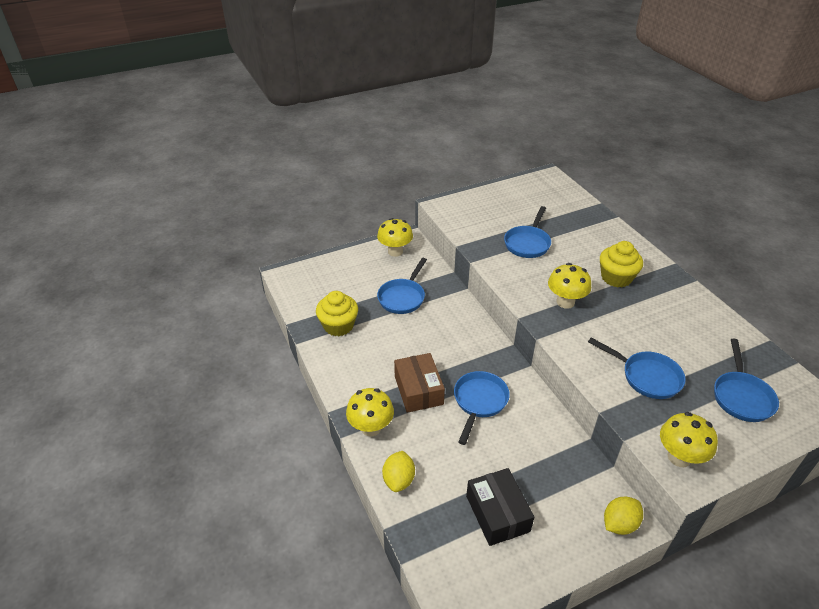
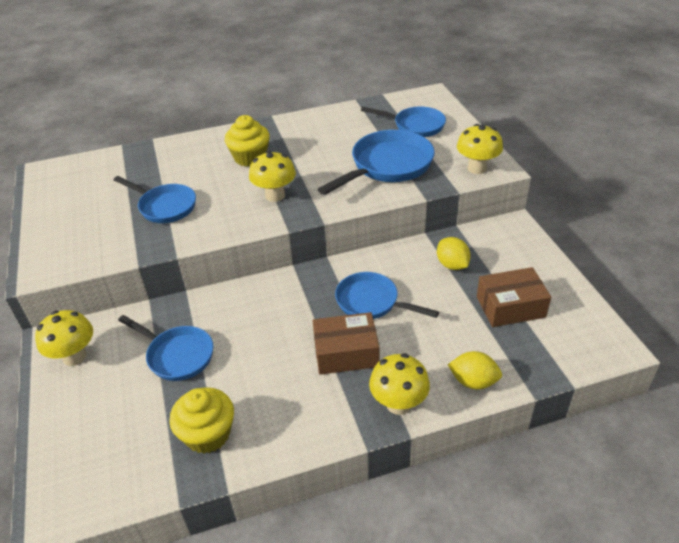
camera: 80 degrees left, 0 degrees up
(497, 513) = (510, 307): black box -> brown box
(619, 524) = (515, 233): yellow lemon -> yellow lemon (452, 265)
(646, 377) = (387, 166): blue pan -> blue pan, size x1.51

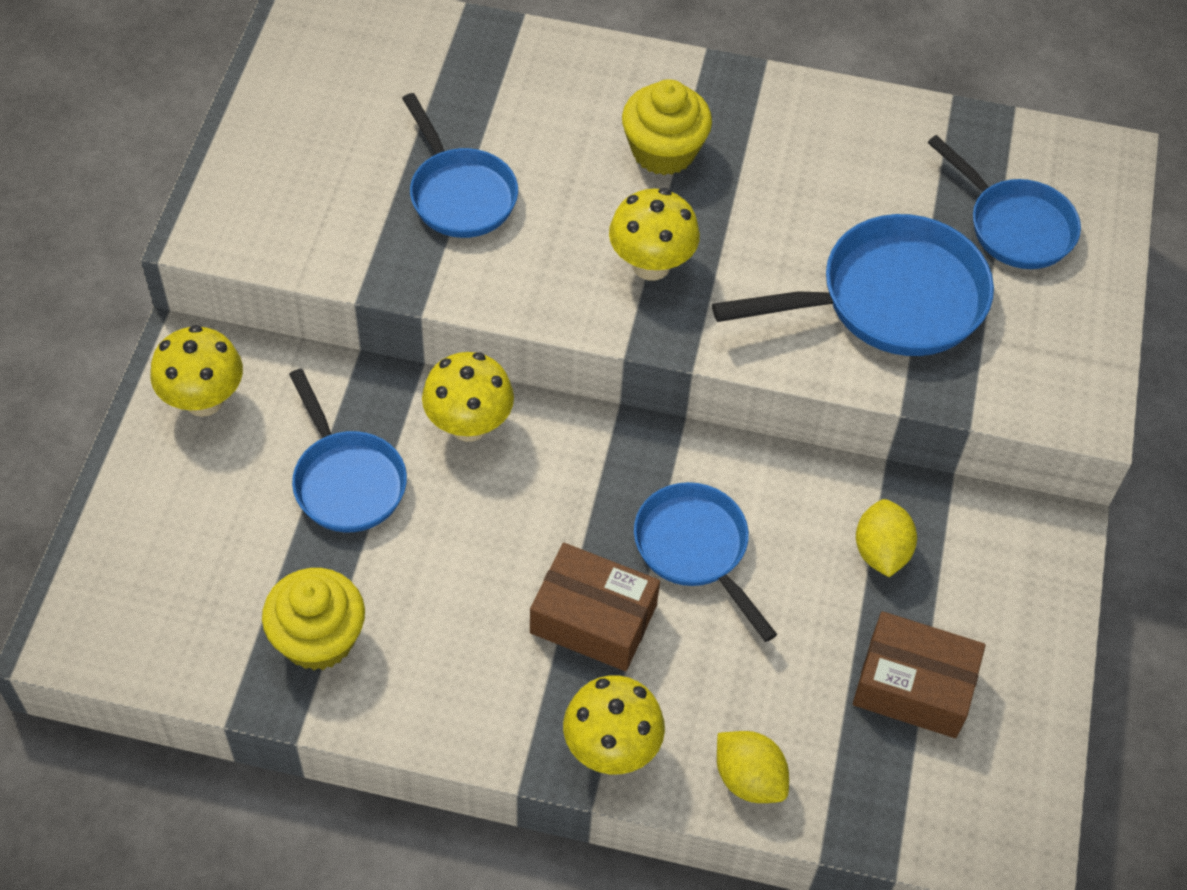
camera: 25 degrees right, 15 degrees up
(477, 168) = (1047, 391): yellow mushroom -> yellow mushroom (469, 425)

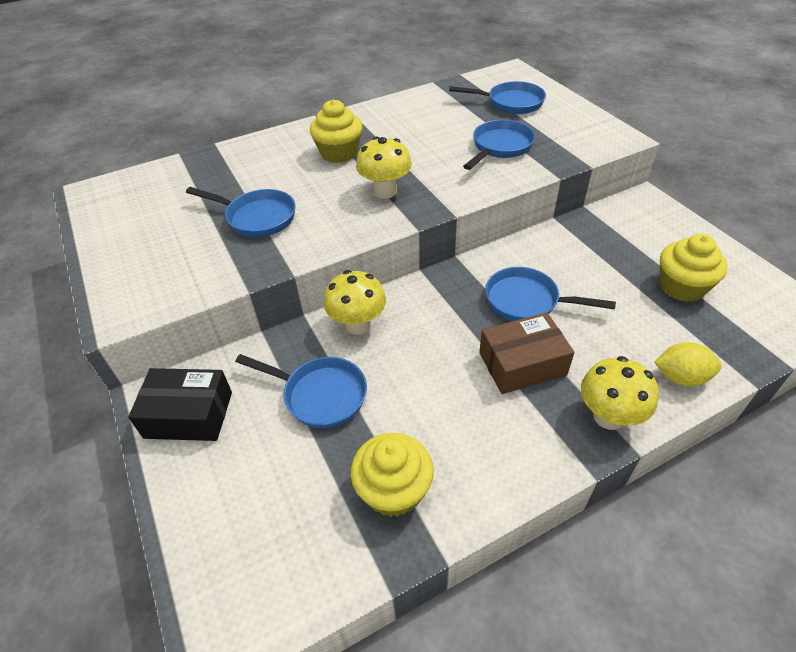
camera: 35 degrees left, 10 degrees down
(204, 400) = (189, 415): yellow mushroom -> black box
(881, 551) = (598, 249): yellow lemon -> none
(889, 300) = (500, 147): blue pan -> blue pan, size x0.66
(913, 686) = (681, 287): brown box -> yellow cupcake

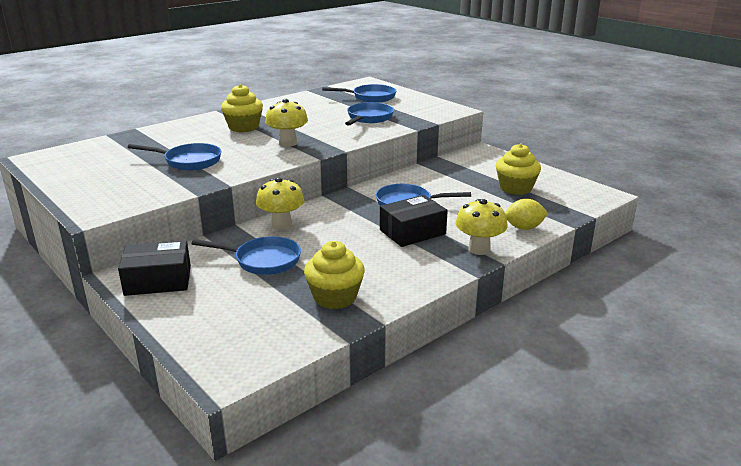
camera: 15 degrees left, 20 degrees down
(522, 364) = (412, 232): brown box -> black box

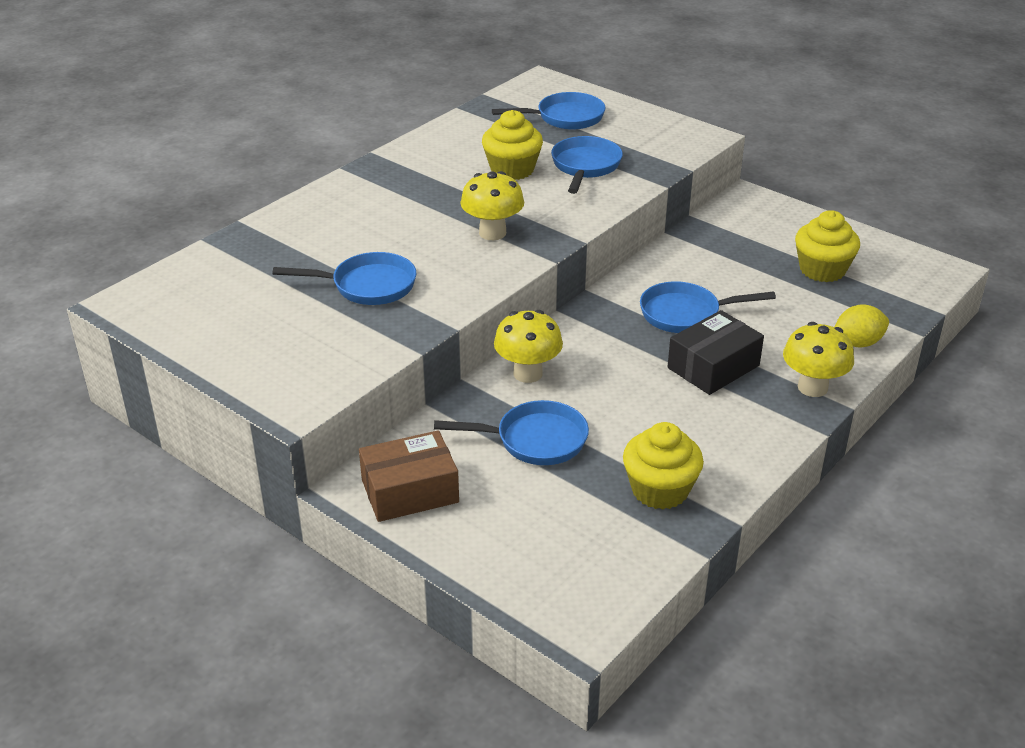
camera: 10 degrees left, 10 degrees up
(158, 280) = (410, 491): black box -> brown box
(243, 127) = (407, 204): yellow cupcake -> yellow cupcake (512, 169)

